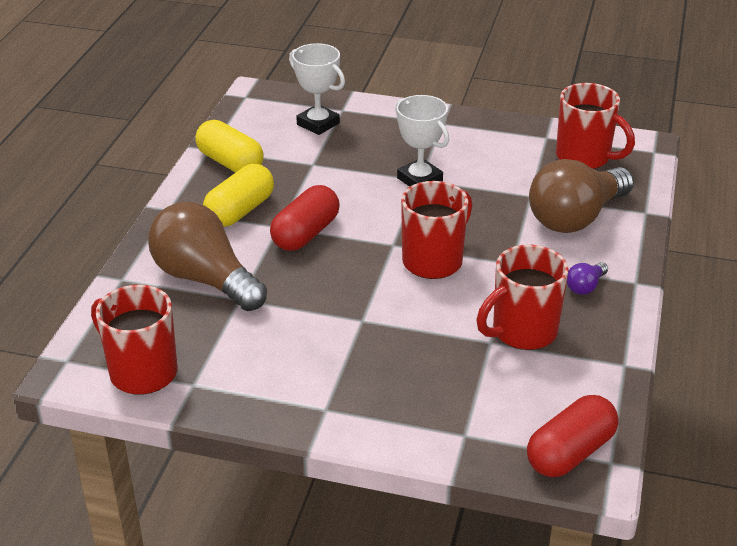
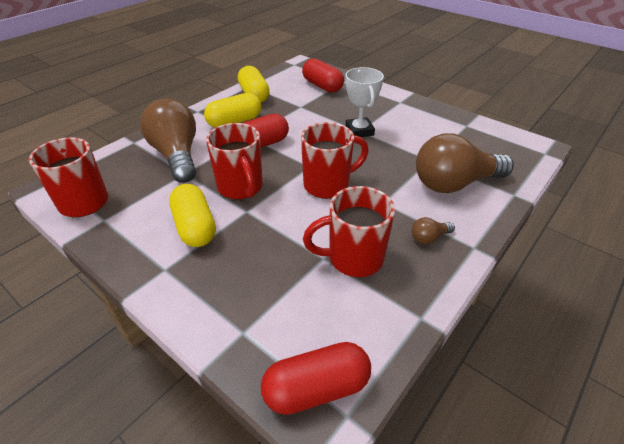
camera: 25 degrees right, 5 degrees up
(318, 124) = (322, 86): white trophy -> red capsule
(318, 356) = (195, 227): none -> yellow capsule
(584, 158) = (487, 145): red mug -> red mug (241, 188)
(585, 286) = (429, 238): purple light bulb -> brown light bulb

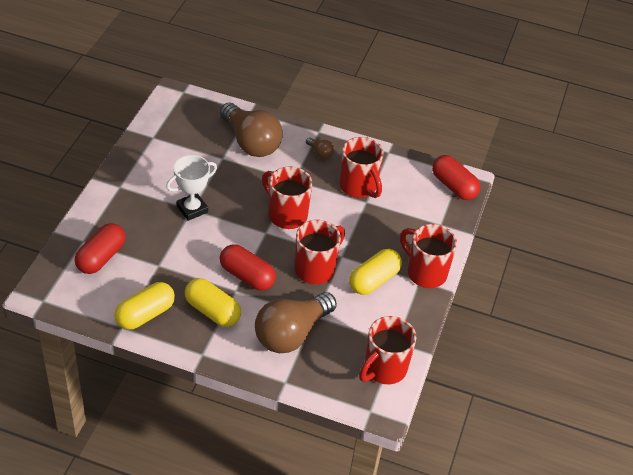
camera: 115 degrees left, 5 degrees up
(171, 279) = (425, 272): none -> red mug

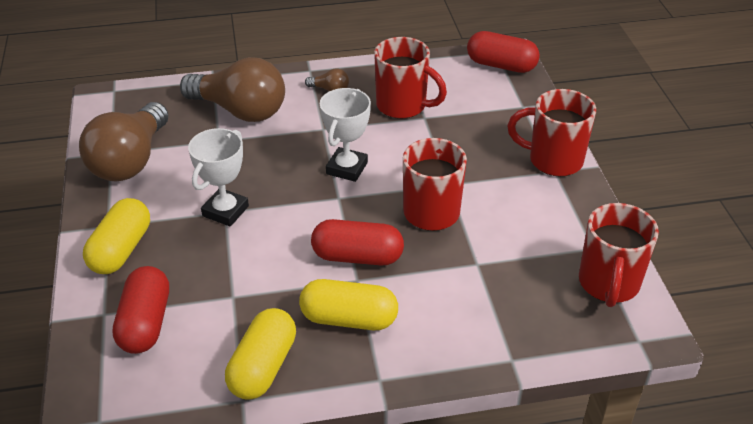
camera: 25 degrees left, 5 degrees down
(286, 215) = (347, 168): red mug -> white trophy
(291, 334) = (468, 298): brown light bulb -> brown light bulb (130, 161)
(374, 280) = (507, 193): yellow capsule -> yellow capsule (121, 250)

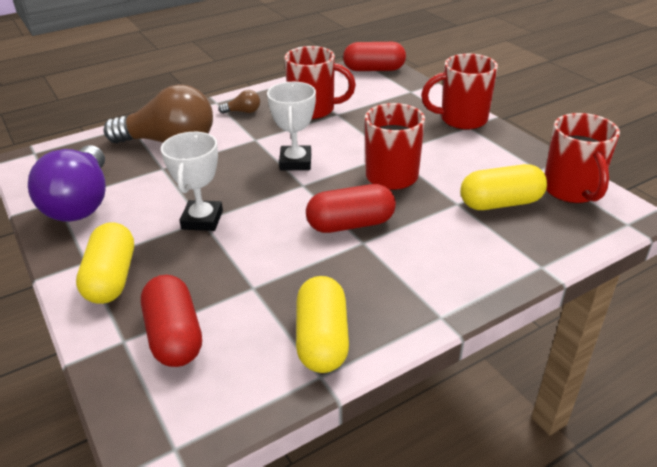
camera: 20 degrees left, 5 degrees down
(130, 161) = (81, 203): brown light bulb -> purple light bulb
(349, 319) = (377, 275): yellow capsule -> yellow capsule (500, 203)

